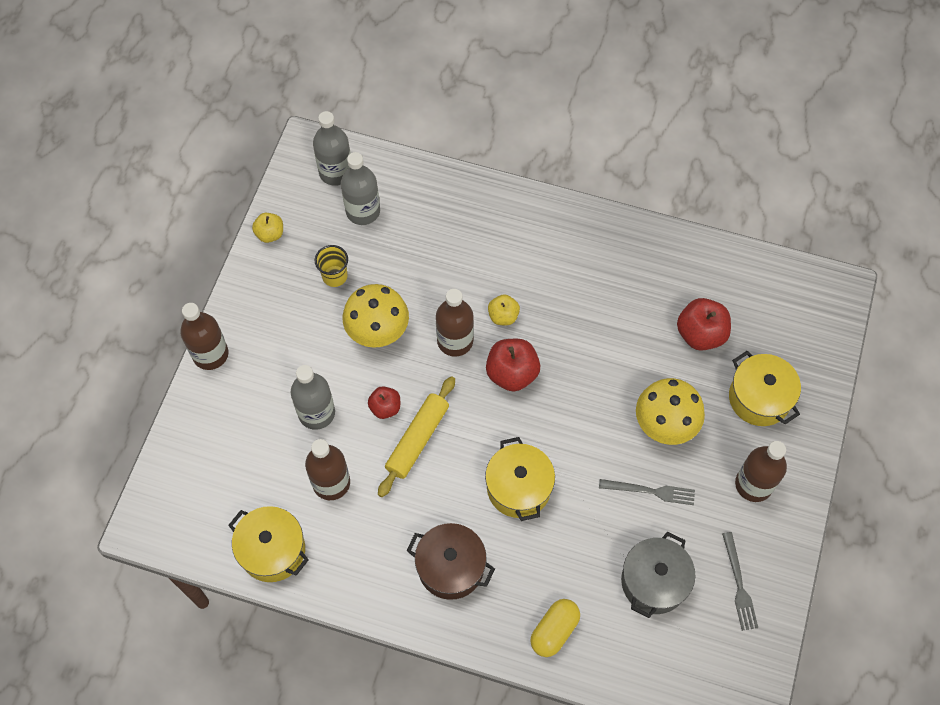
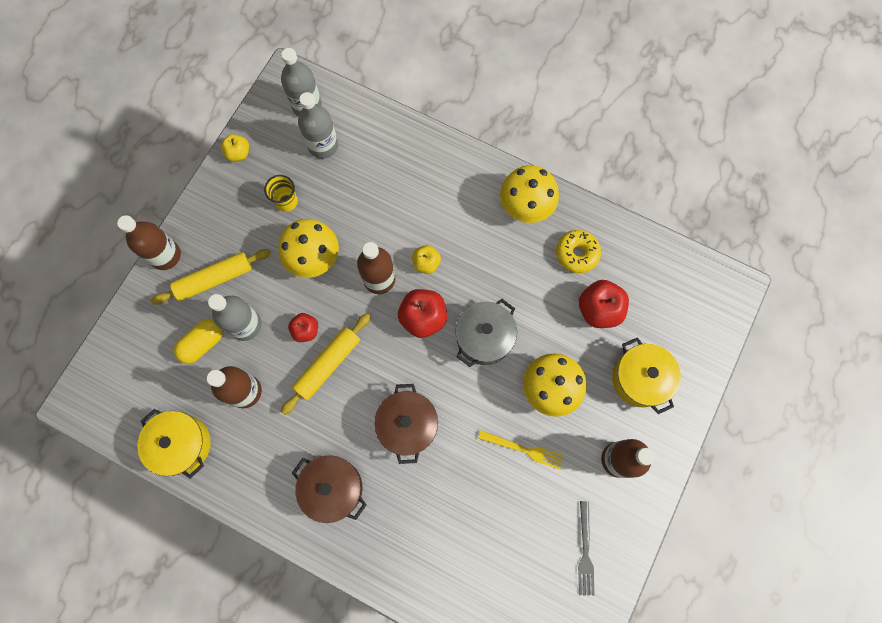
camera: 10 degrees right, 10 degrees up
(271, 370) = (214, 279): none -> yellow rolling pin
(518, 488) = (407, 425): yellow pot -> brown pot
(554, 631) = (412, 564): yellow capsule -> yellow capsule (203, 343)
(599, 240) = (526, 206): none -> yellow mushroom
(650, 491) = (524, 449): grey fork -> yellow fork
(654, 581) = (509, 534): grey pot -> grey pot (484, 338)
(664, 280) = (576, 254): none -> yellow donut

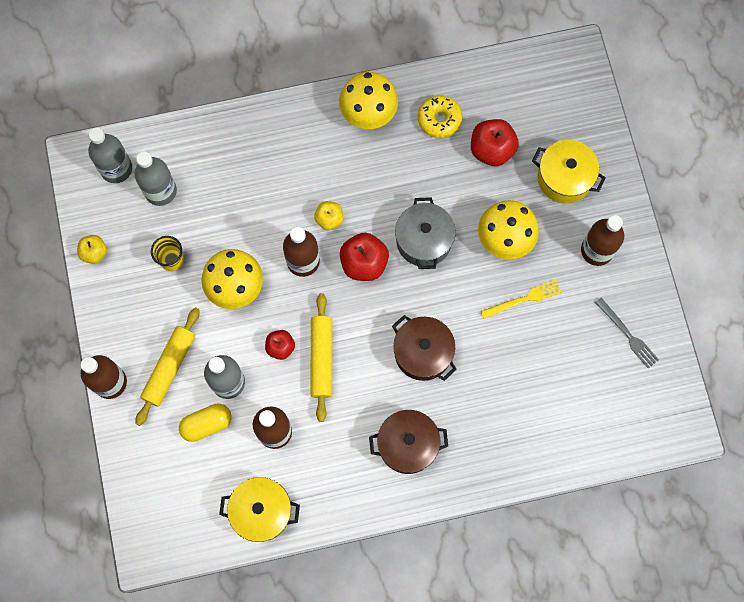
camera: 40 degrees left, 0 degrees up
(203, 343) = (207, 424): yellow capsule -> yellow capsule turned 60 degrees clockwise

